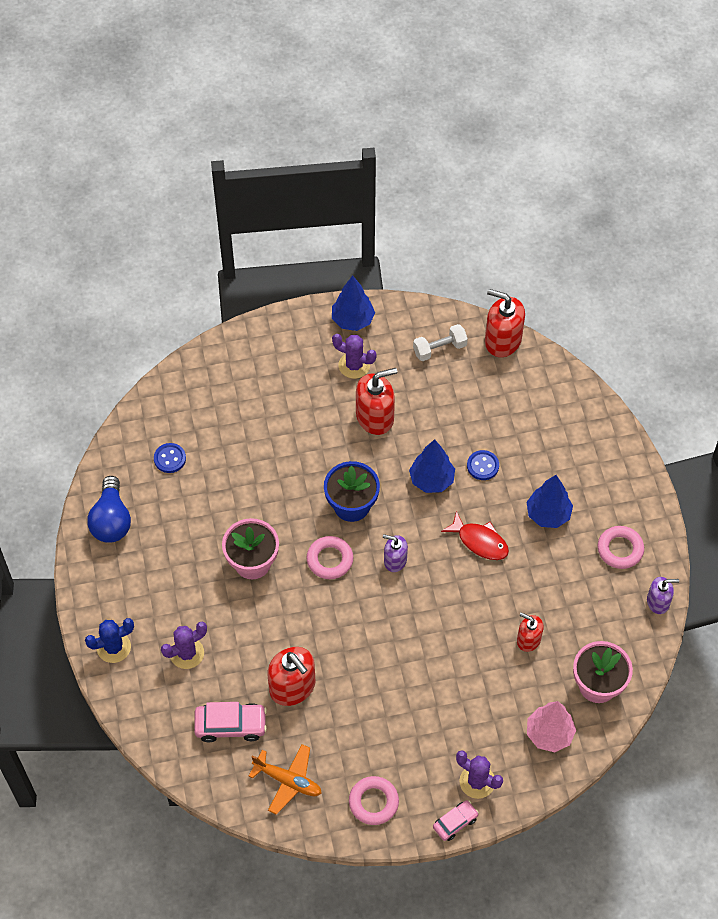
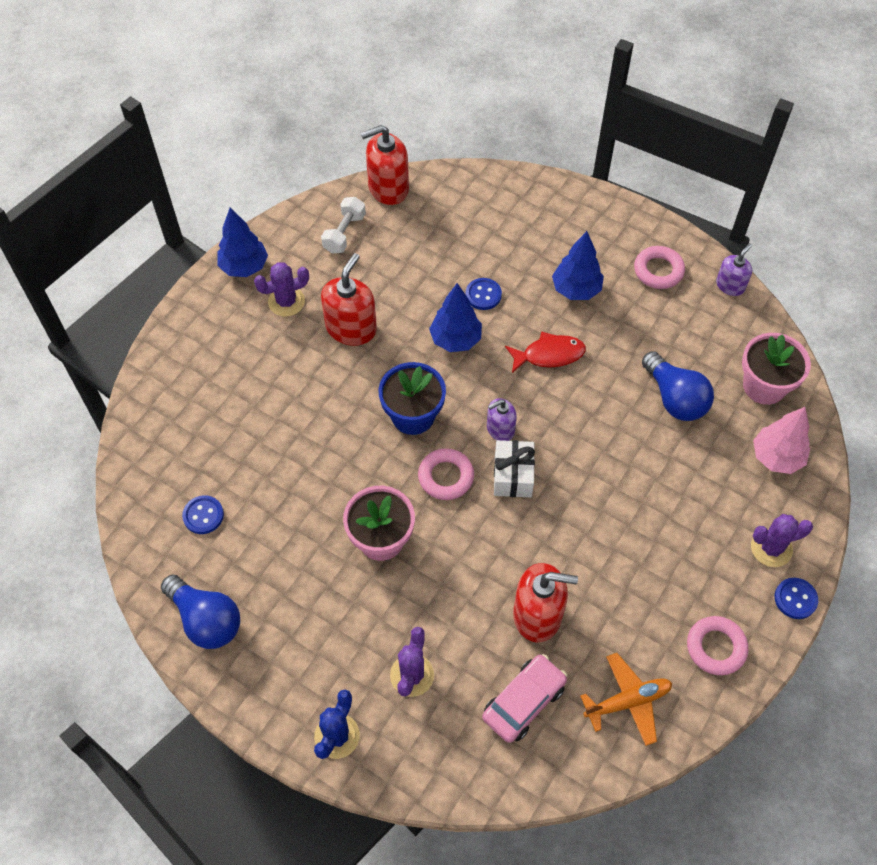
camera: 45 degrees left, 0 degrees up
(370, 595) = (513, 476): none -> white gift
(455, 822) = (795, 599): pink car -> blue button
(528, 639) = (675, 398): red soap dispenser -> blue light bulb

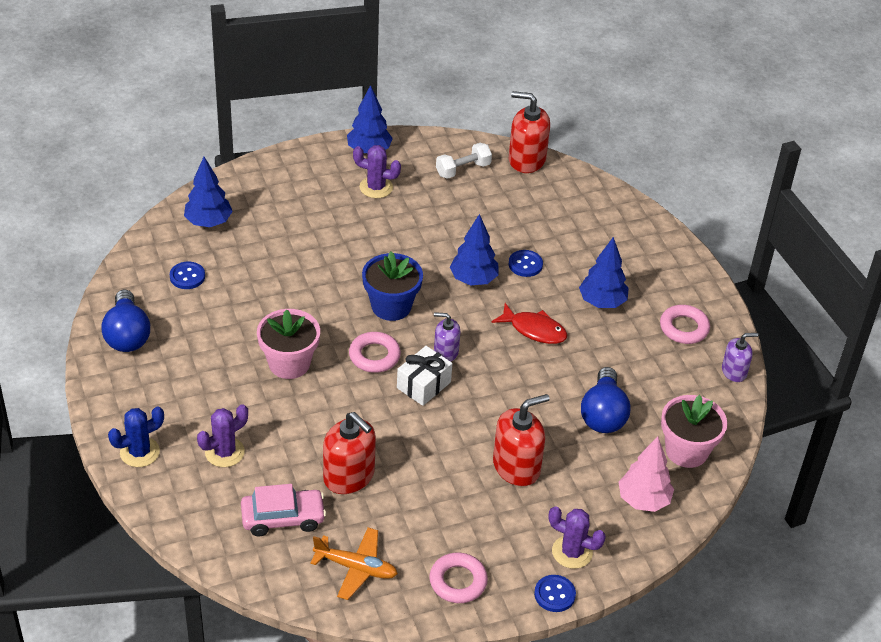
camera: 35 degrees right, 15 degrees down
(168, 443) = (208, 222): none -> blue tree
(351, 328) = (404, 229): red soap dispenser -> red soap dispenser (516, 467)

